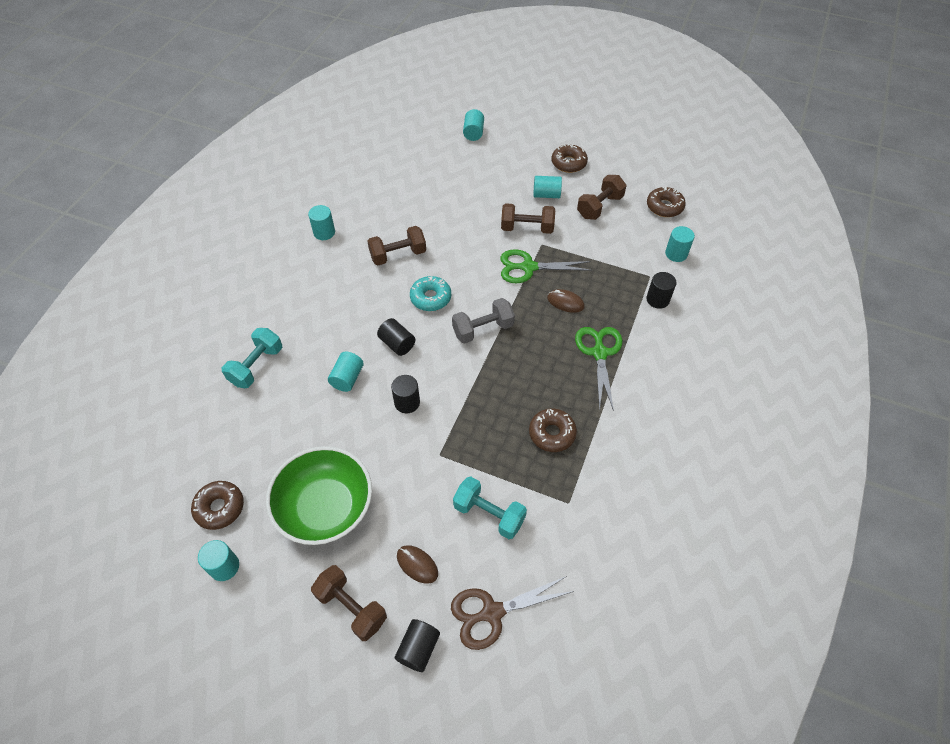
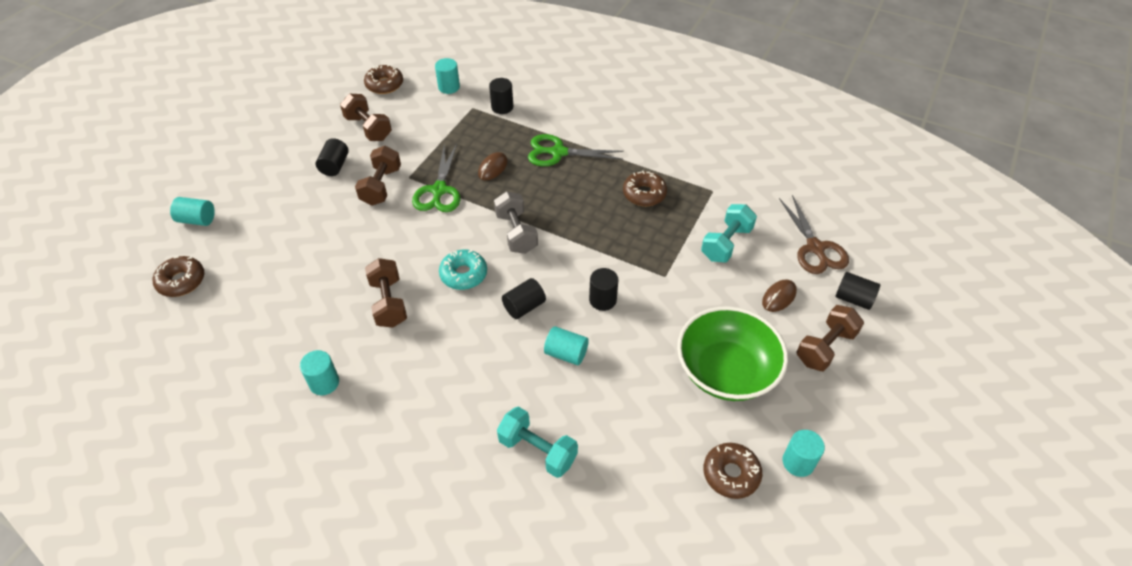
camera: 85 degrees left, 5 degrees down
(546, 195) = (335, 166): turquoise cylinder -> black cylinder
(568, 163) = (291, 143): brown donut -> brown donut (181, 281)

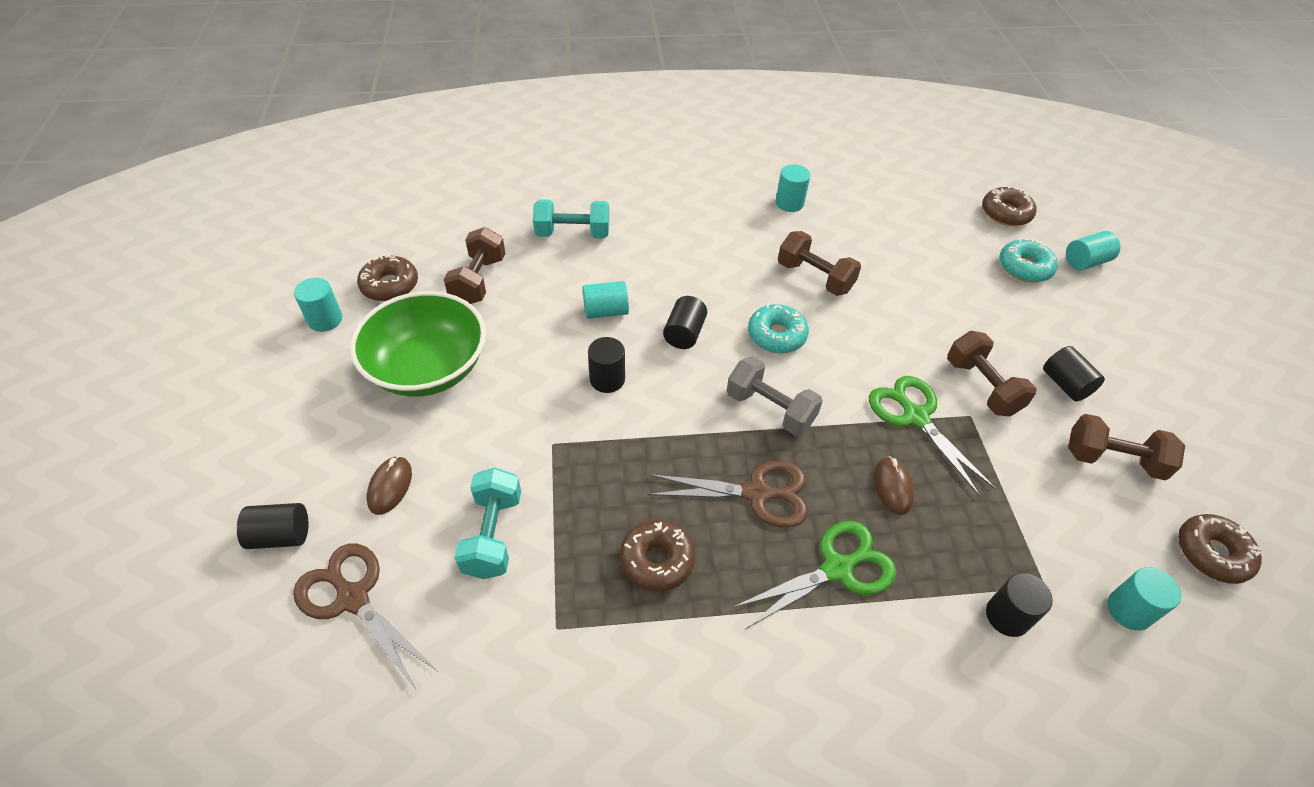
camera: 145 degrees right, 0 degrees up
(241, 236) = (1024, 267): none -> turquoise donut
(567, 197) = (756, 493): none -> brown scissors
(825, 347) = (313, 447): brown dumbbell -> brown dumbbell (478, 280)

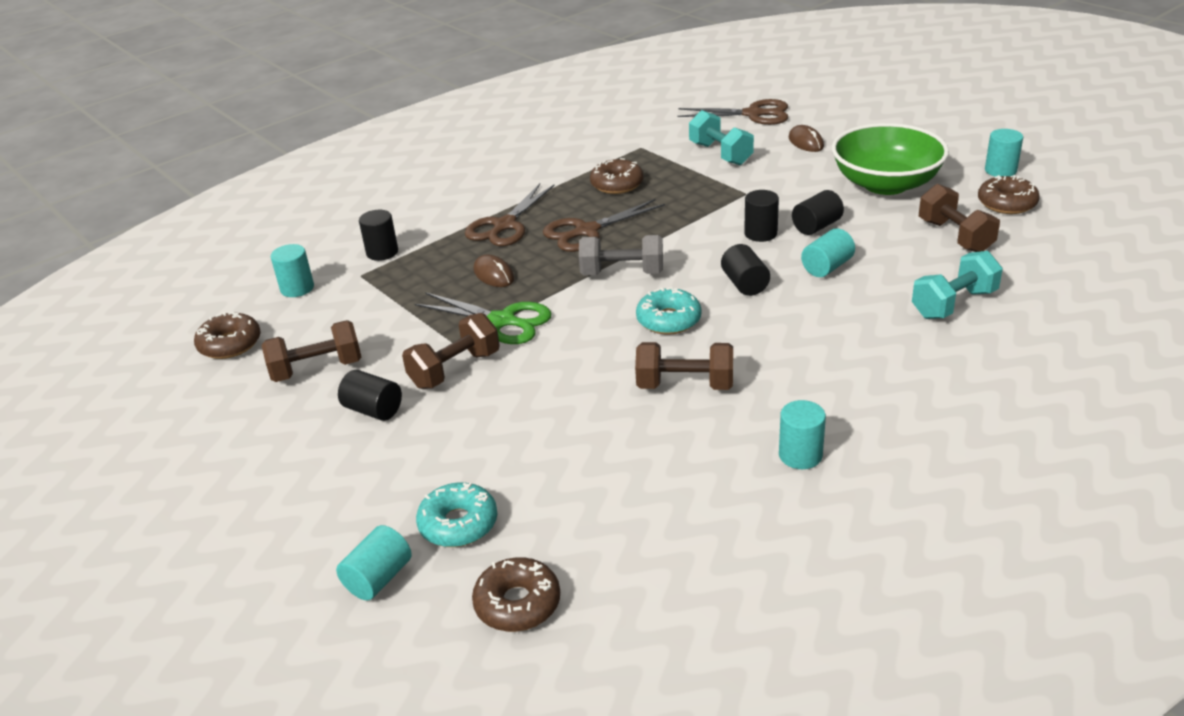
camera: 150 degrees right, 15 degrees down
(280, 536) = (825, 110): black cylinder -> black cylinder (816, 226)
(837, 569) = (505, 225): green scissors -> brown scissors
(982, 387) = (455, 369): brown dumbbell -> brown dumbbell turned 75 degrees counterclockwise

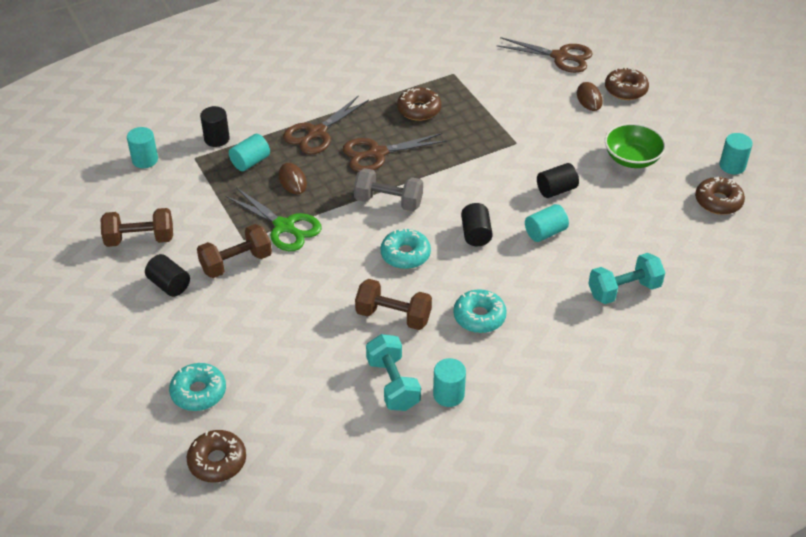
camera: 10 degrees right, 10 degrees up
(230, 344) = (85, 202): brown donut -> brown donut (625, 89)
(378, 578) = (135, 421): turquoise cylinder -> turquoise cylinder (250, 162)
(720, 154) = (514, 95): turquoise dumbbell -> turquoise dumbbell (393, 384)
(760, 233) = (509, 187): black cylinder -> none
(794, 364) = (479, 317): none -> turquoise donut
(885, 184) = (632, 159): green bowl -> green bowl, size x0.65
(955, 236) = (659, 225): brown dumbbell -> none

